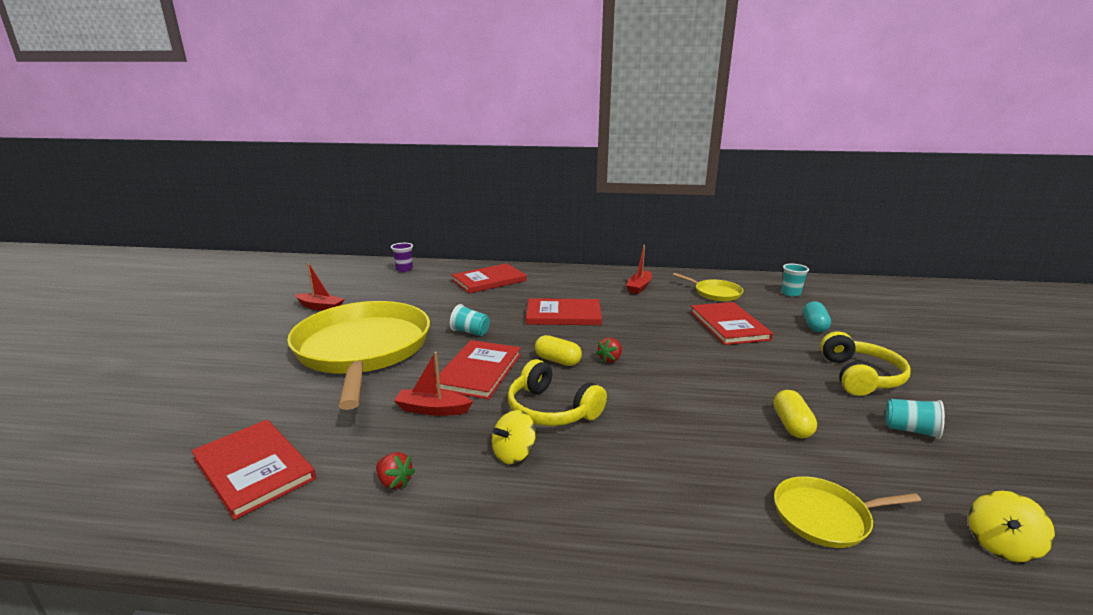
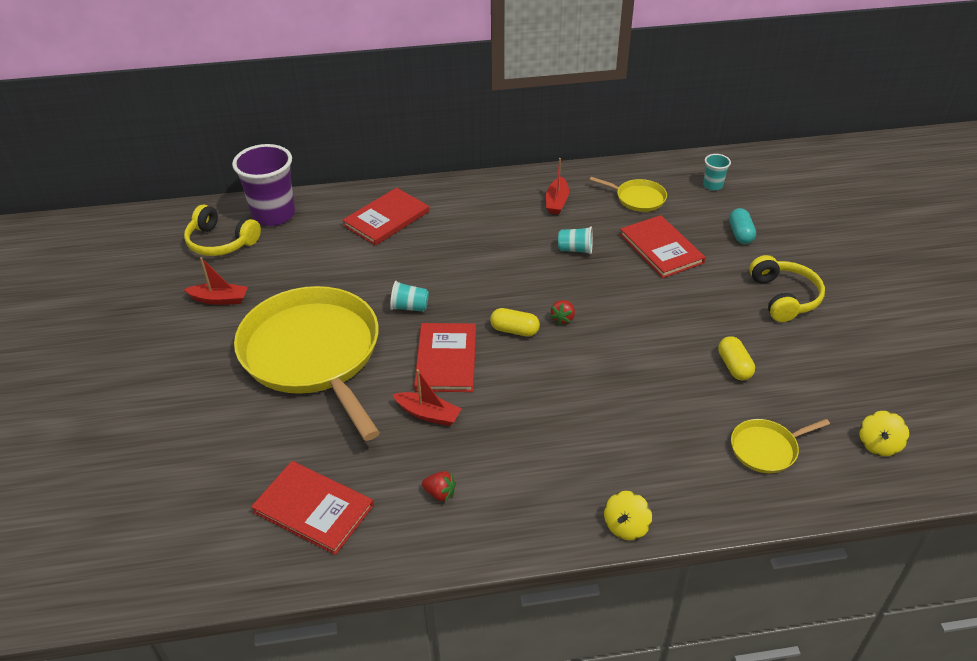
camera: 15 degrees left, 20 degrees up
(404, 269) = (273, 215): purple cup -> purple cup, size x2.14
(432, 409) = (428, 414): red boat -> red boat turned 150 degrees counterclockwise
(514, 454) = (522, 445): yellow spinning top -> yellow spinning top (626, 526)
(551, 410) = (533, 392): yellow headphones -> yellow headphones (221, 242)
(563, 315) = (493, 262): red book -> none
(910, 430) = (823, 352): turquoise cup -> turquoise cup (575, 249)

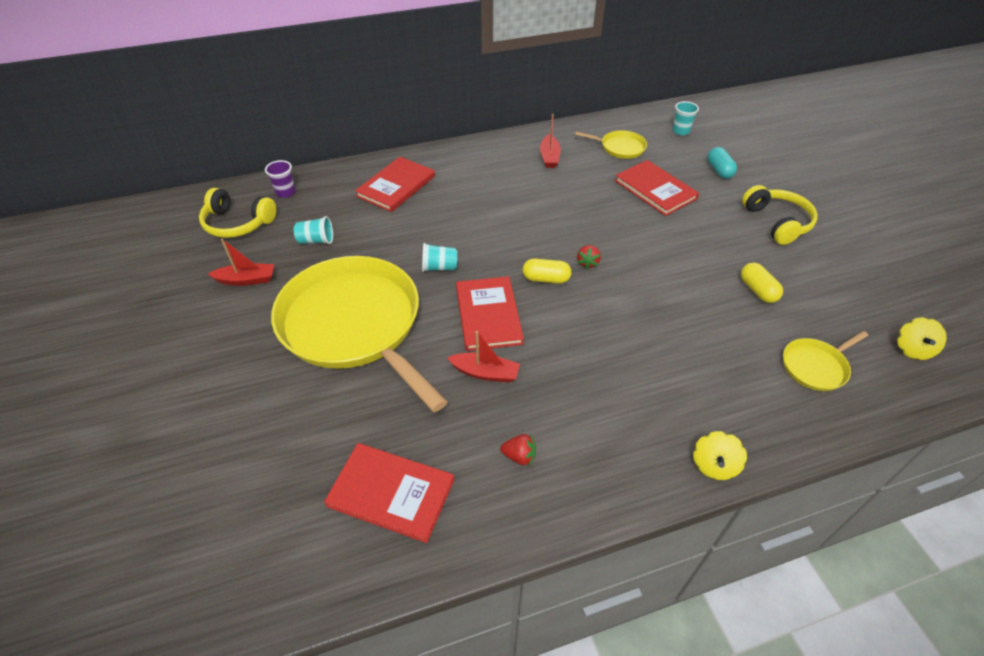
camera: 10 degrees left, 5 degrees up
(273, 215) = (285, 192): purple cup -> purple cup, size x0.47
(575, 249) = (579, 198): turquoise cup -> turquoise cup (316, 240)

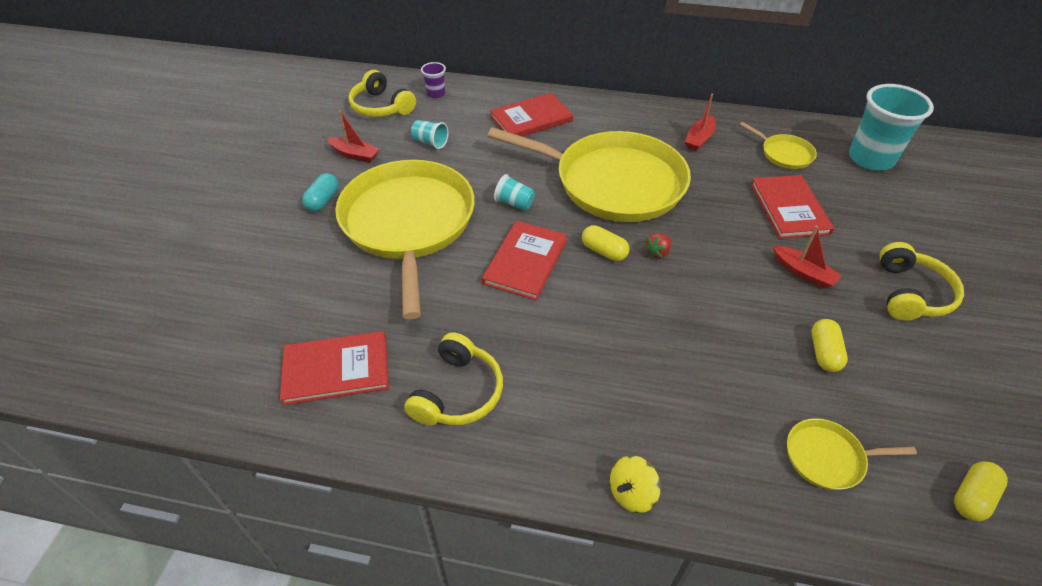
camera: 30 degrees right, 0 degrees up
(391, 493) = (336, 369): red book -> red book turned 60 degrees counterclockwise
(485, 373) = (484, 310): red boat -> red boat (803, 273)
(509, 217) = (613, 182): none -> yellow pan
(519, 456) = (458, 392): red strawberry -> yellow headphones
(680, 131) = (870, 159): turquoise cup -> turquoise cup, size x2.14
(719, 170) = (883, 214): turquoise capsule -> turquoise capsule (323, 200)
(912, 349) = (972, 497): yellow spinning top -> yellow capsule

